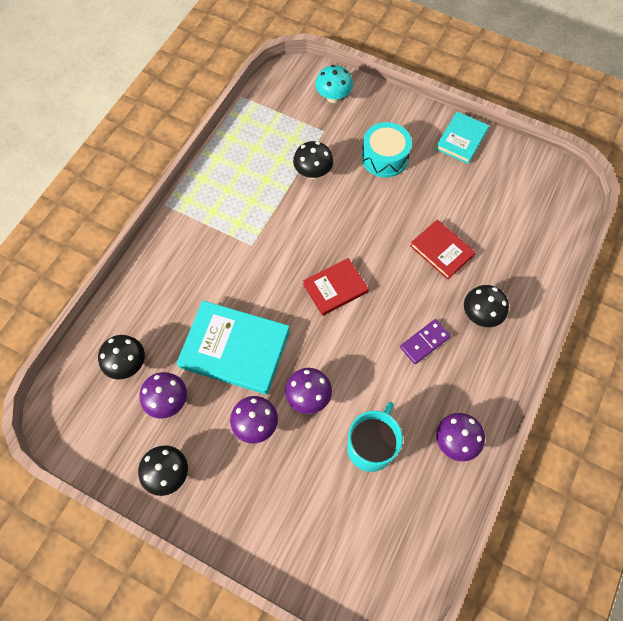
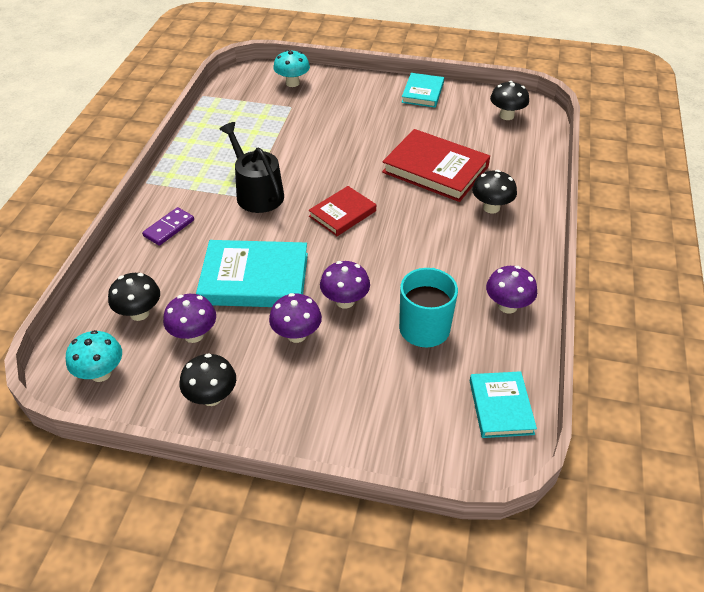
camera: 15 degrees left, 20 degrees down
(83, 423) = (101, 373): none -> turquoise mushroom
(262, 242) = (257, 193): none -> black watering can
(313, 172) = (291, 136): black mushroom -> black mushroom (506, 116)
(384, 157) = (356, 115): turquoise drum -> none
(411, 553) = (501, 407): none -> turquoise book
(424, 342) = (446, 237): purple domino -> purple domino (169, 228)
(441, 251) = (435, 169): red book -> red book, size x1.69

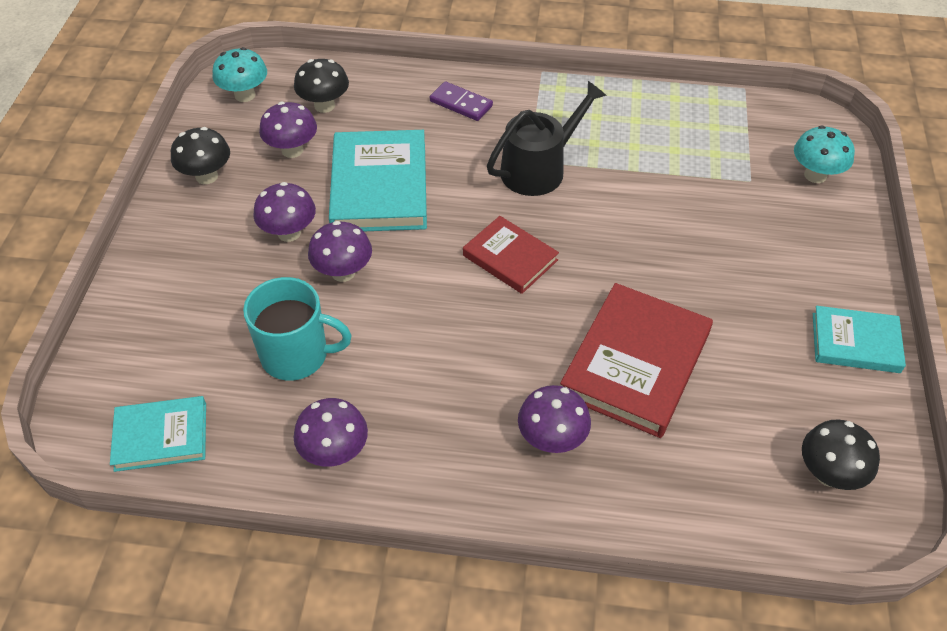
camera: 85 degrees right, 5 degrees up
(491, 207) = (552, 439): black mushroom -> purple mushroom

